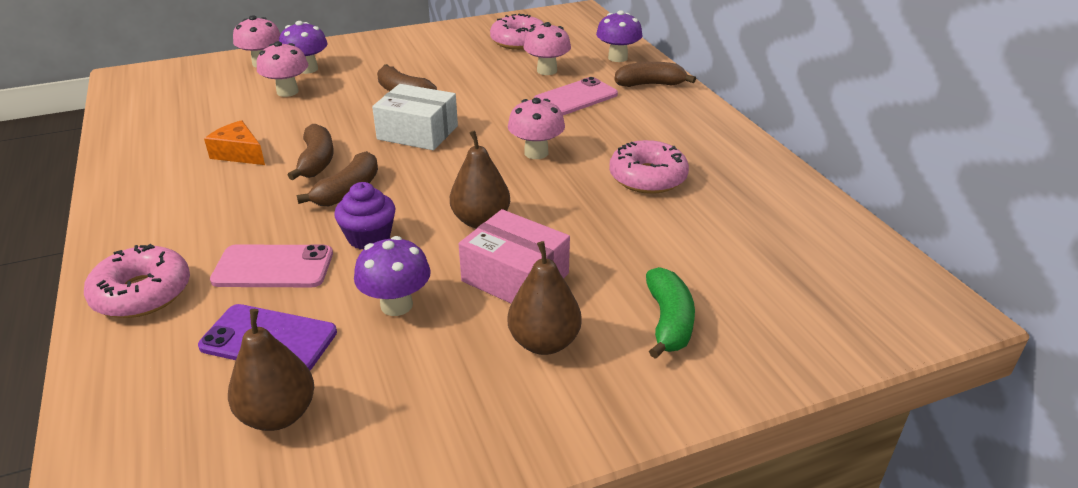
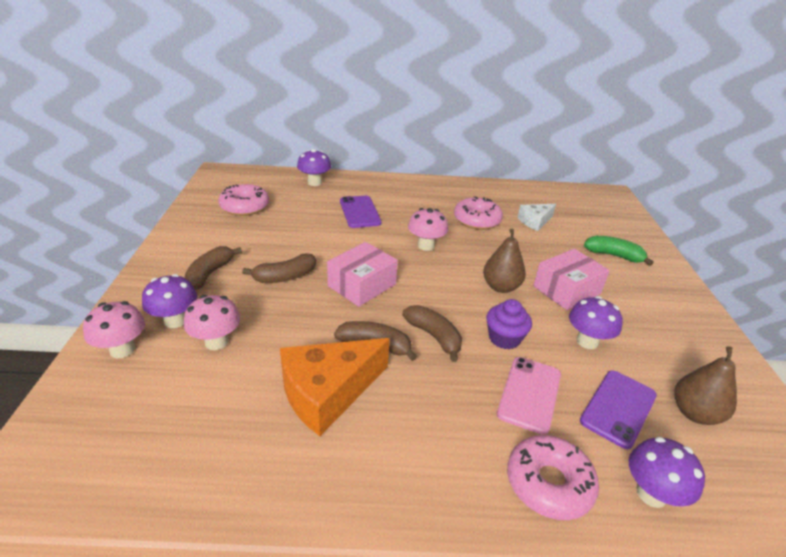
camera: 70 degrees left, 0 degrees up
(132, 370) = (651, 494): none -> purple mushroom
(239, 153) = (328, 393): orange cheese -> orange cheese, size x1.80
(417, 132) = (362, 285): white box -> pink box
(544, 342) = (628, 296): brown pear -> none
(547, 70) = (308, 210): pink mushroom -> none
(576, 97) = (360, 212): pink phone -> purple phone
(650, 84) = (363, 185): brown banana -> brown banana (210, 274)
(702, 228) = (535, 221): none -> white cheese

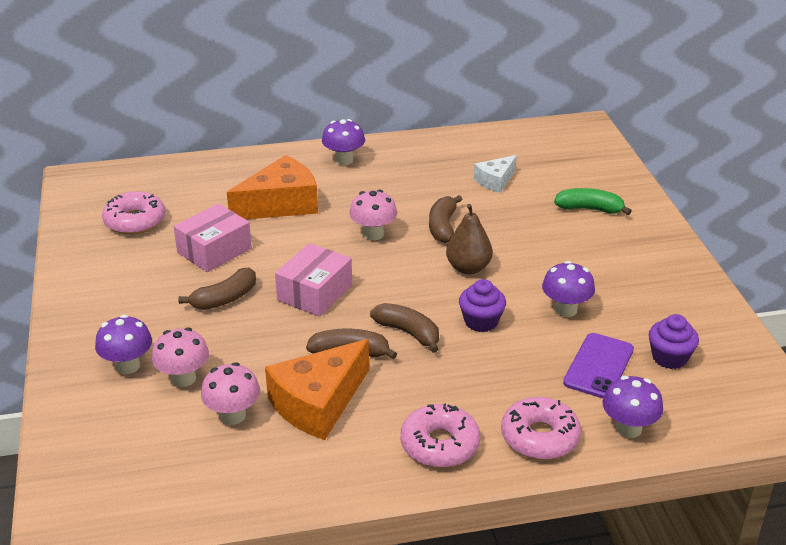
camera: 10 degrees left, 0 degrees up
(122, 350) = (89, 403): pink mushroom -> pink mushroom (233, 415)
(210, 274) = (137, 310): brown banana -> brown banana (443, 227)
(314, 182) = (208, 173): purple mushroom -> purple mushroom (344, 160)
(360, 212) = (281, 204): purple phone -> orange cheese
(477, 220) = (426, 191): pink donut -> pink donut (439, 445)
(529, 394) = (514, 369): pink phone -> none
(566, 290) = (540, 259): pink box -> pink box (214, 250)
(695, 413) = (669, 357): brown pear -> purple cupcake

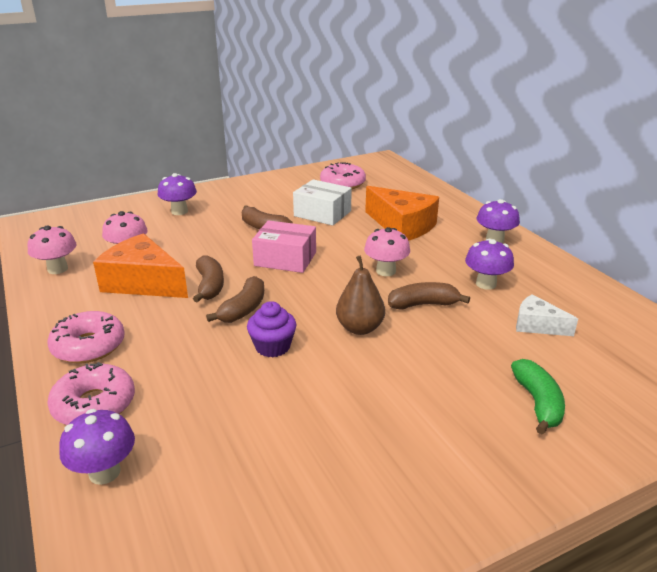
camera: 75 degrees right, 5 degrees down
(183, 378) = (168, 230): pink mushroom -> pink mushroom (57, 269)
(214, 250) = (322, 213): pink box -> white box
(565, 310) = (313, 402): purple mushroom -> purple mushroom (486, 284)
(598, 366) = (215, 438): purple phone -> none
(669, 357) = (243, 503): purple cupcake -> none

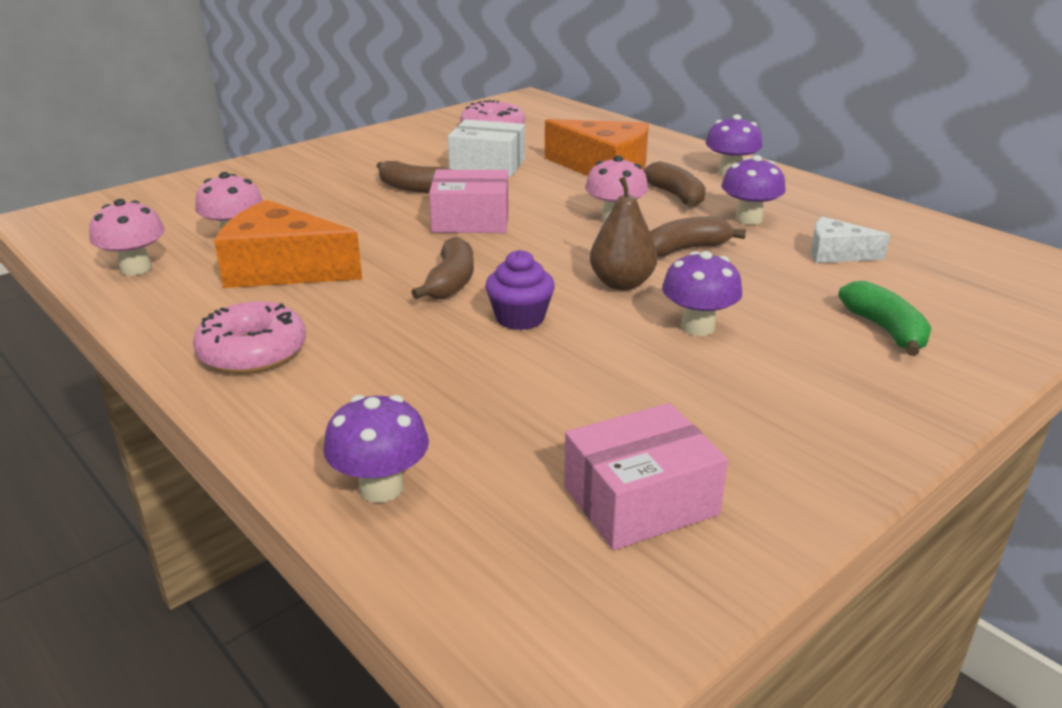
camera: 15 degrees left, 0 degrees up
(94, 405) = (311, 417): pink donut -> none
(179, 211) = (278, 182): purple mushroom -> purple mushroom (697, 327)
(210, 286) = (384, 262): brown banana -> brown banana (676, 196)
(268, 521) = (640, 500): none -> pink box

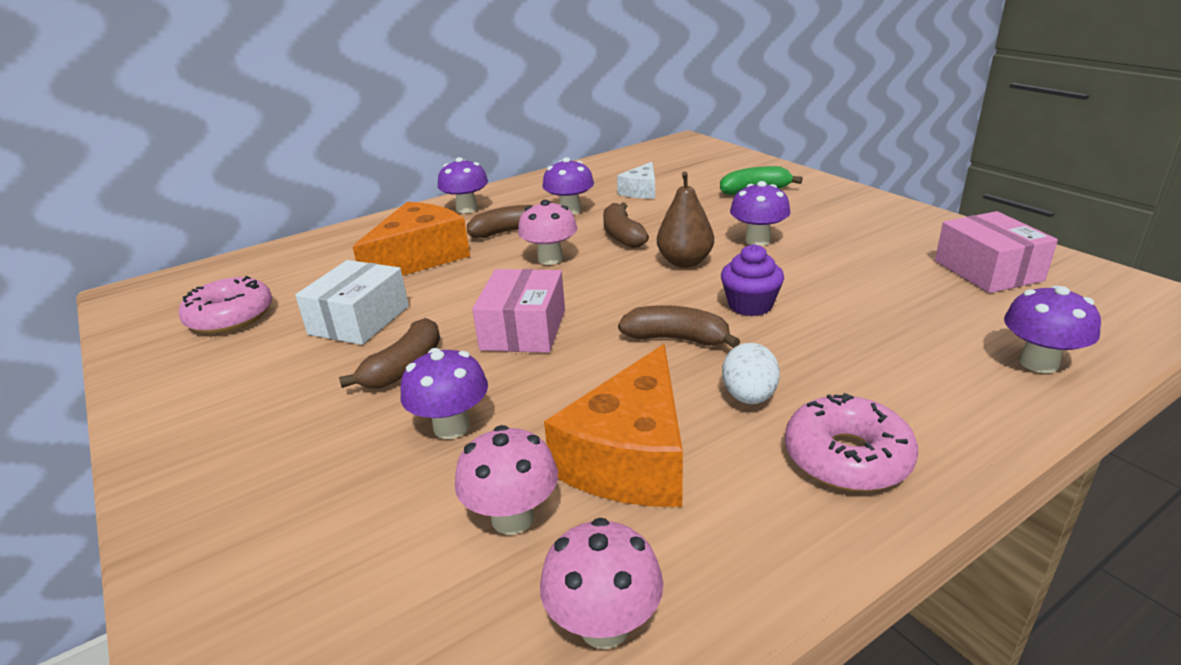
camera: 80 degrees left, 0 degrees up
(336, 211) = (451, 427): none -> purple mushroom
(349, 313) = (749, 397): none -> white egg

